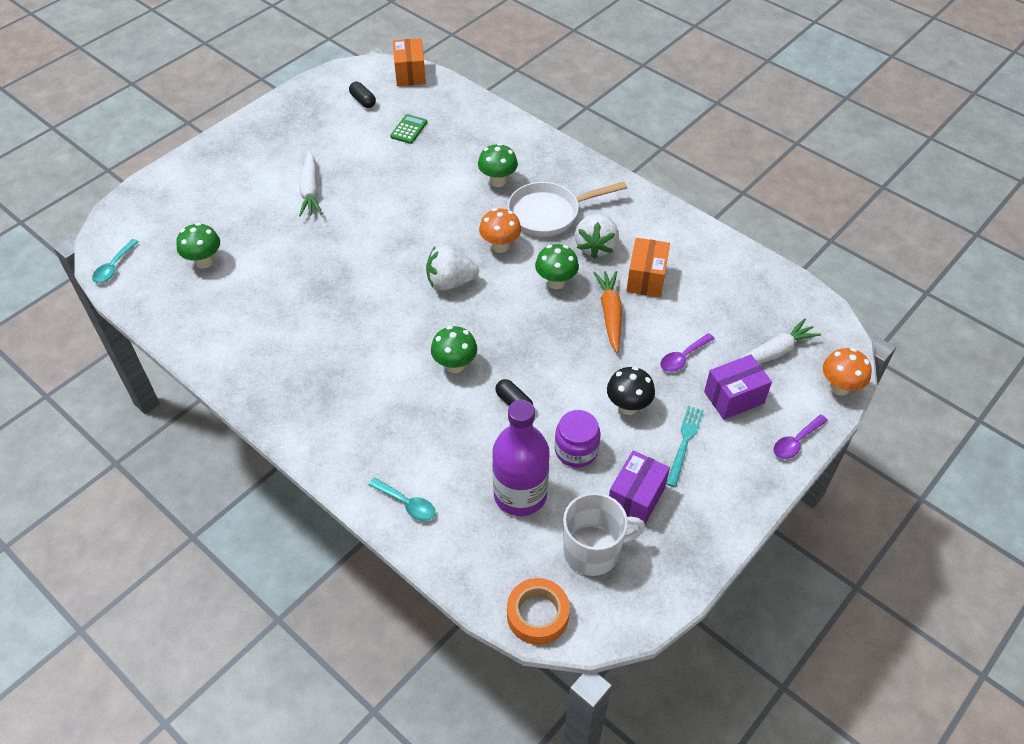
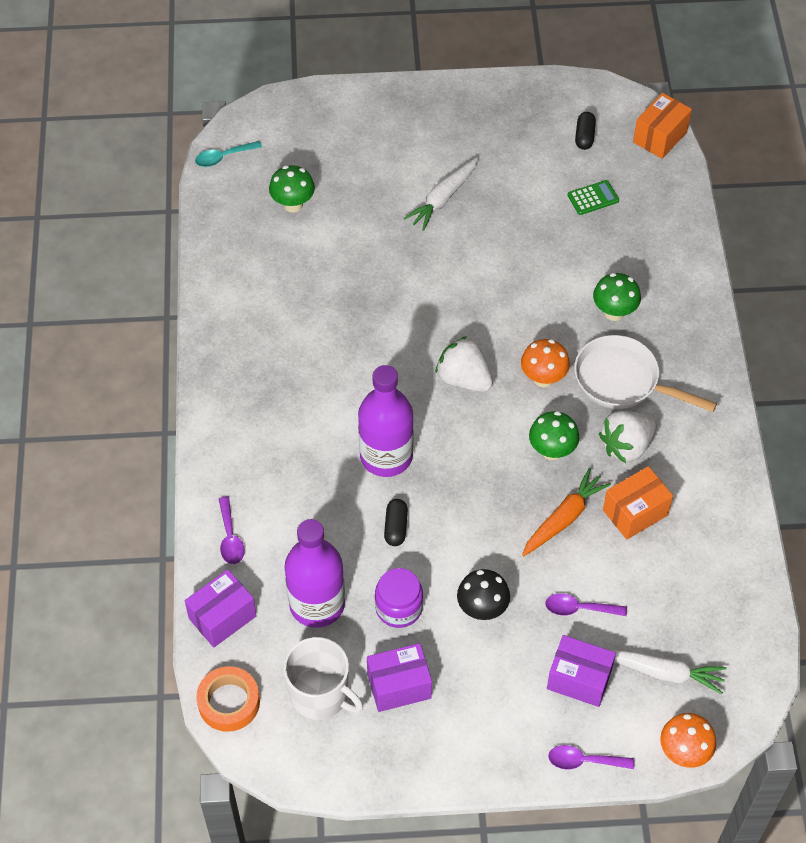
camera: 45 degrees right, 5 degrees up
(407, 504) = (230, 538): turquoise spoon -> purple spoon
(455, 365) = (386, 456): green mushroom -> purple bottle
(464, 561) = (222, 617): none -> purple box
(684, 443) = (490, 678): turquoise fork -> none

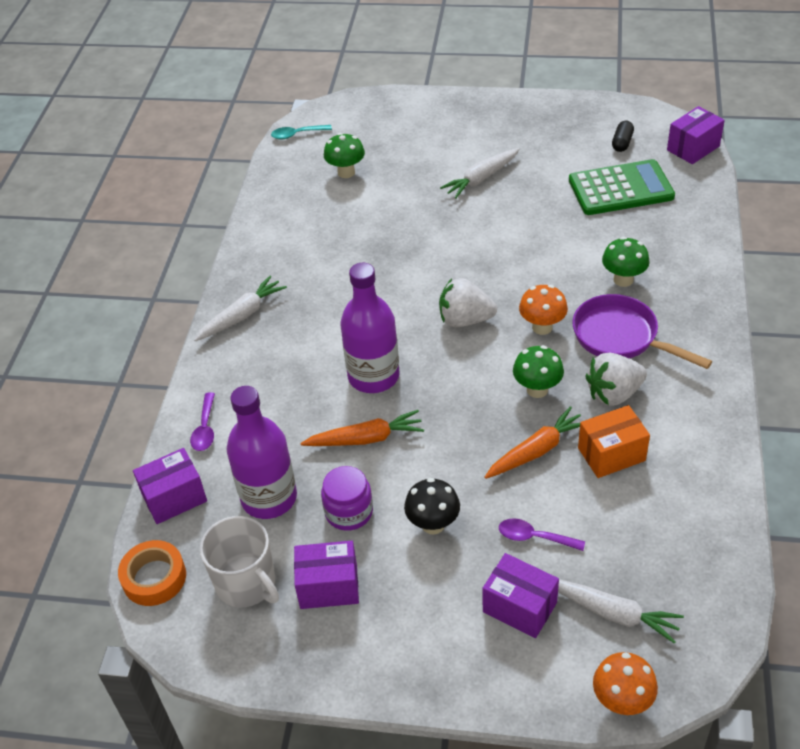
camera: 15 degrees right, 10 degrees down
(229, 401) = (242, 315): none -> white carrot
(396, 527) = (366, 439): black capsule -> orange carrot
(464, 379) = (465, 320): white strawberry -> white strawberry turned 45 degrees counterclockwise
(584, 761) = (507, 693): purple spoon -> none
(593, 198) = (620, 189): green calculator -> green calculator, size x2.20
(623, 381) = (621, 337): white pan -> purple pan
(660, 137) = (693, 148): orange box -> purple box

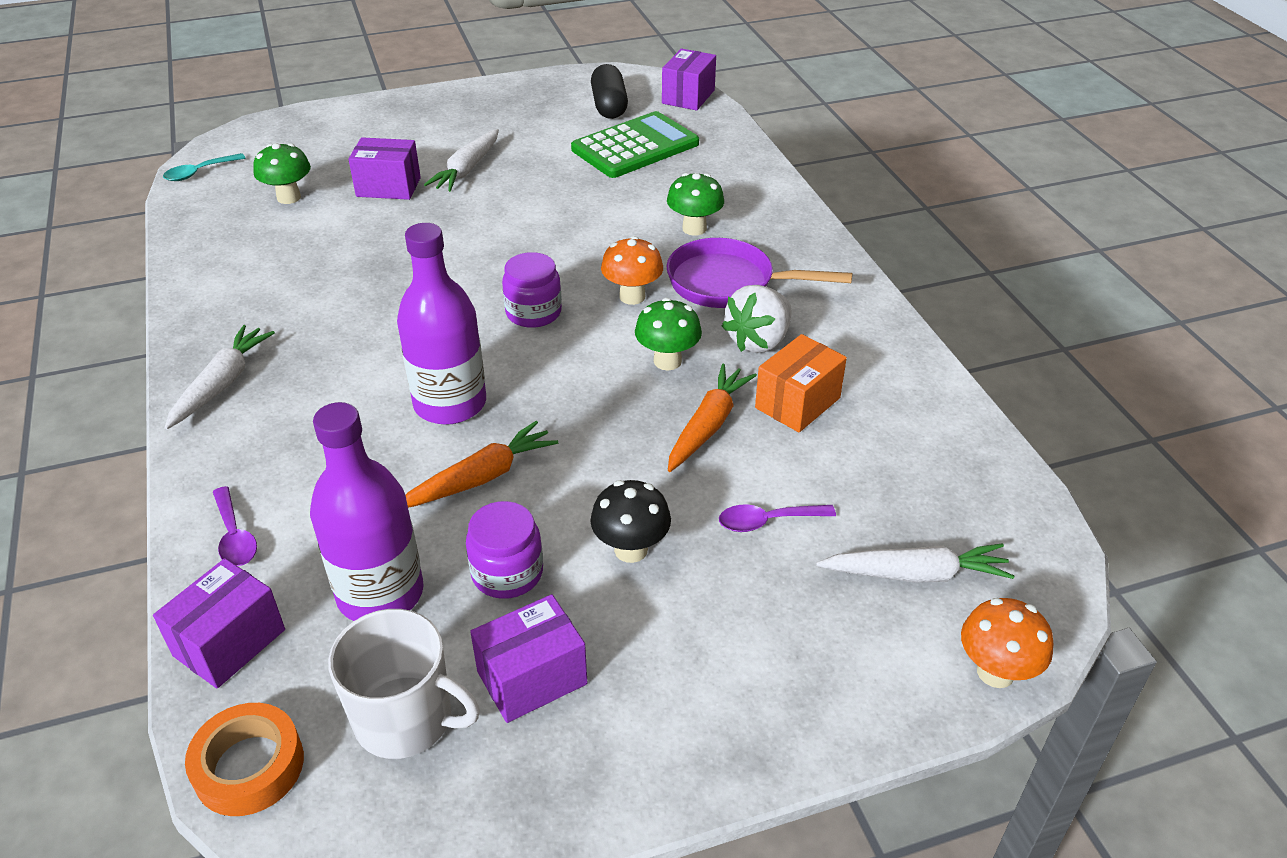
camera: 30 degrees left, 5 degrees down
(465, 320) = (533, 312): white strawberry -> purple jar
(519, 607) = (802, 608): purple box -> purple box (388, 187)
(622, 143) = (609, 106): black capsule -> black capsule, size x1.61

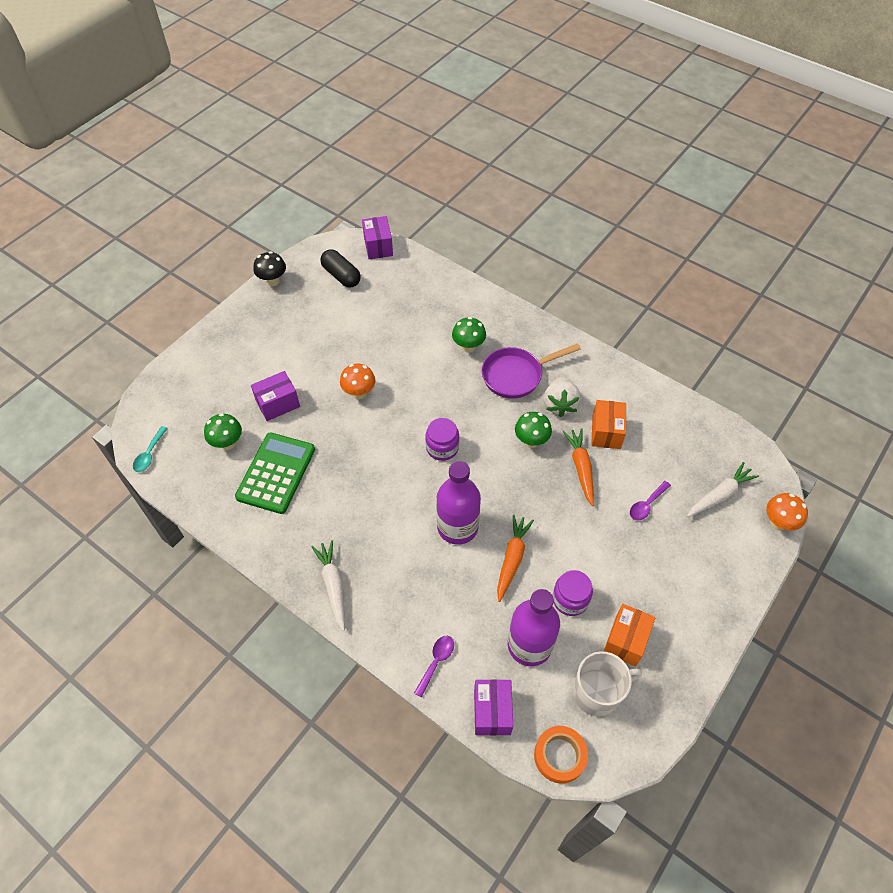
camera: 35 degrees left, 15 degrees up
(235, 536) = (436, 662): purple spoon -> purple spoon turned 90 degrees counterclockwise
(467, 169) = (309, 367): white carrot -> none
(532, 678) = (625, 640): purple box -> orange box
(631, 549) = (607, 554): black mushroom -> black mushroom (273, 281)
(632, 296) = (479, 410): orange mushroom -> orange mushroom (359, 393)
(635, 147) = (385, 301): green calculator -> green calculator (276, 473)

